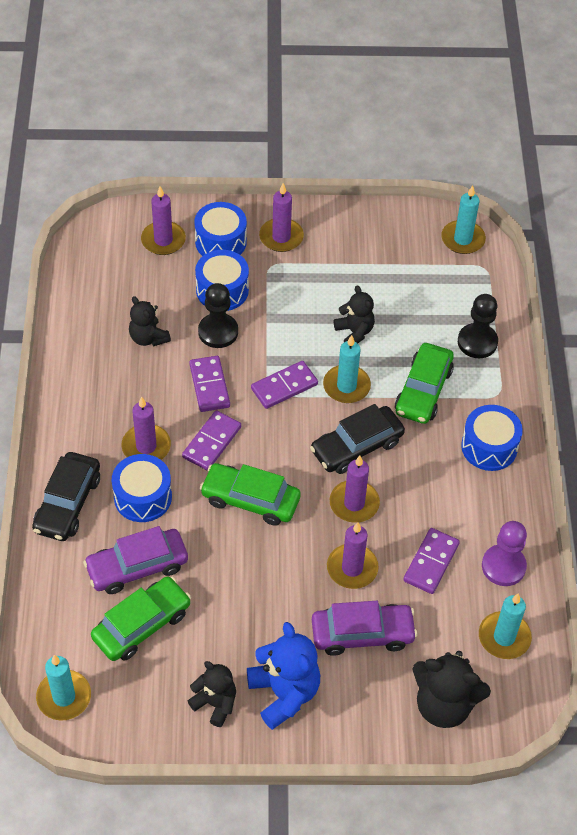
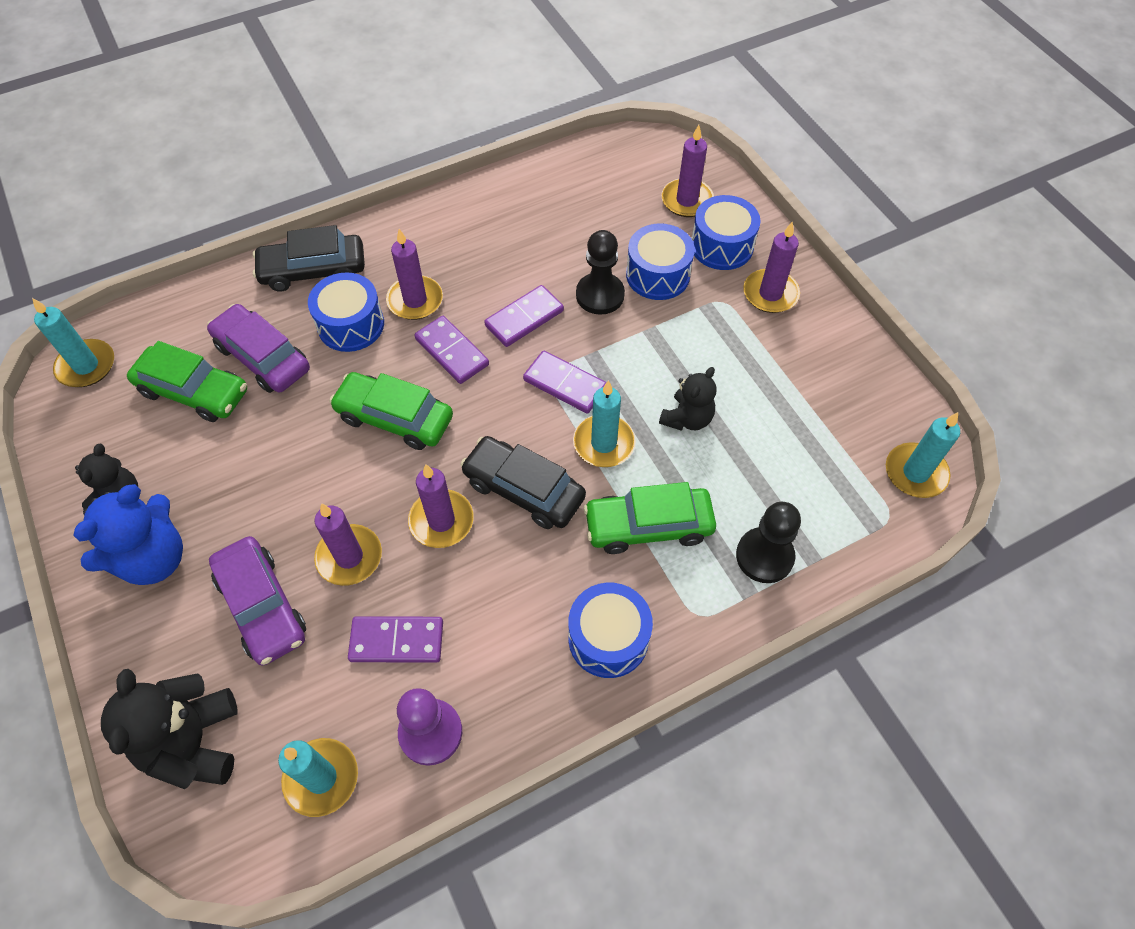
camera: 65 degrees right, 5 degrees up
(148, 338) = (553, 243): black teddy bear -> none
(212, 442) = (451, 352): purple domino -> purple domino turned 45 degrees clockwise
(250, 500) = (394, 418): green car -> green car turned 60 degrees counterclockwise

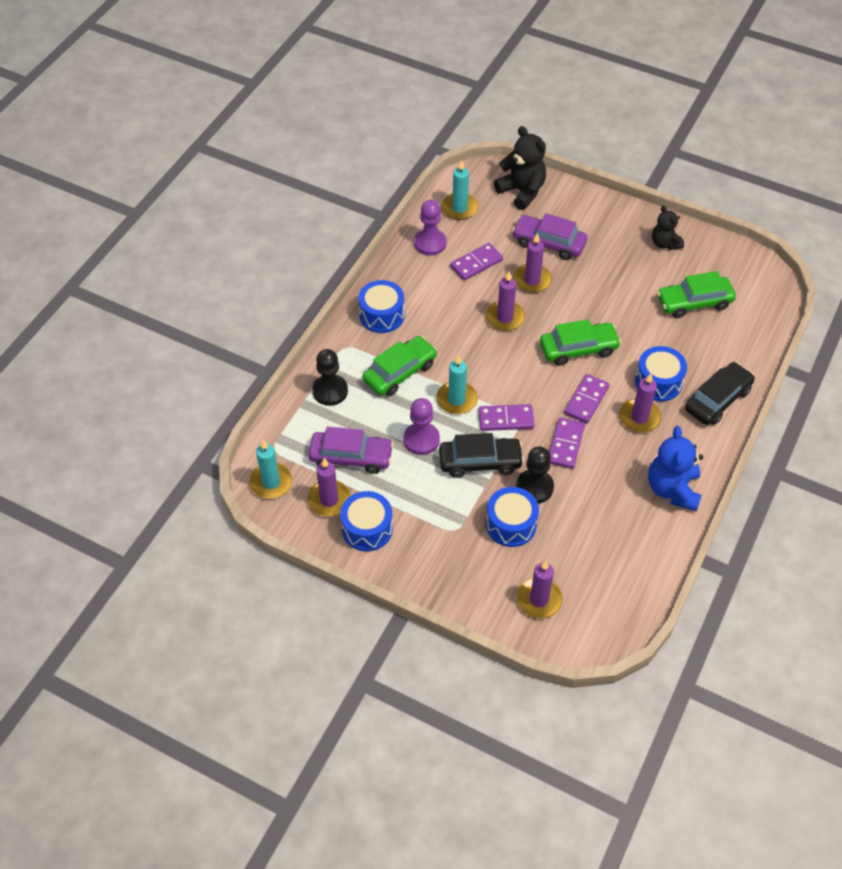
camera: 145 degrees right, 5 degrees down
(86, 366) = (763, 282): turquoise candle -> none
(153, 558) = (618, 232): blue teddy bear -> blue teddy bear (672, 489)
(263, 357) = (682, 338): purple car -> purple car (351, 457)
(451, 352) = (586, 400): purple domino -> purple domino turned 75 degrees counterclockwise
(524, 489) = (478, 353): black car -> black car (480, 462)
(687, 418) = (421, 439): black teddy bear -> purple pawn
(721, 246) = (486, 574): blue drum -> blue drum (367, 529)
(770, 294) = (428, 555): purple candle -> purple candle (329, 500)

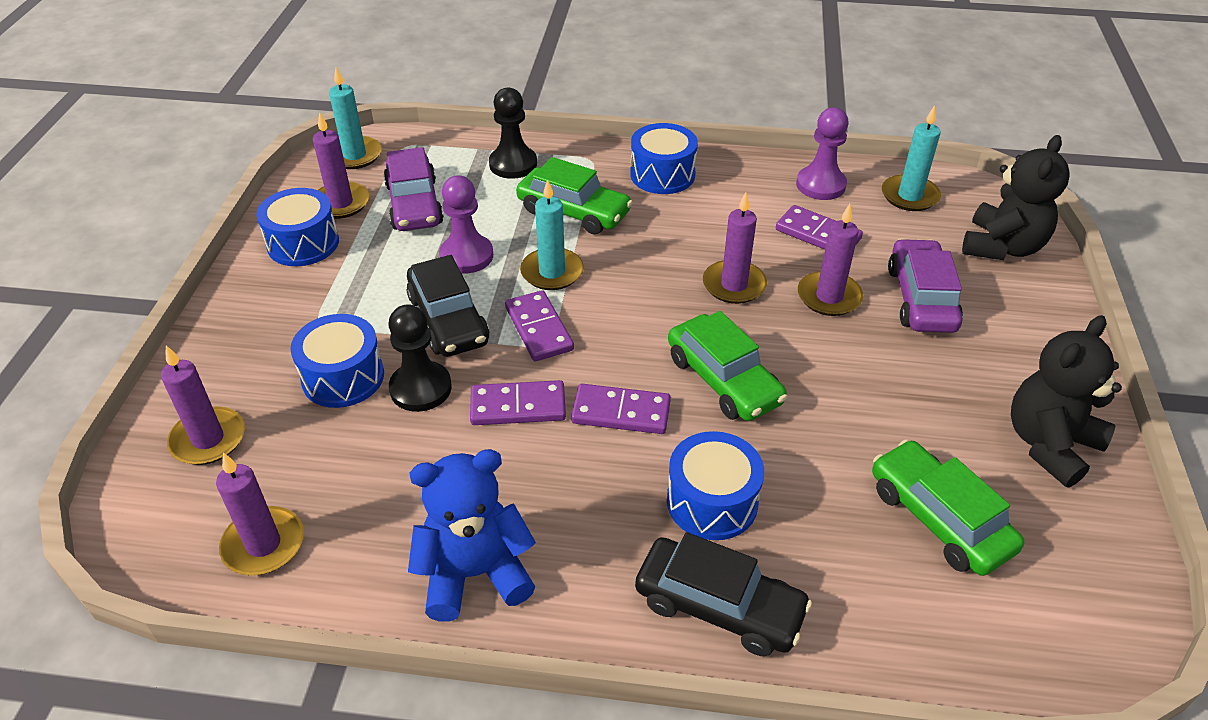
camera: 70 degrees right, 10 degrees down
(639, 417) = (617, 491): purple candle -> purple candle (263, 544)
(665, 243) = (1049, 444): black teddy bear -> black teddy bear, size x1.58

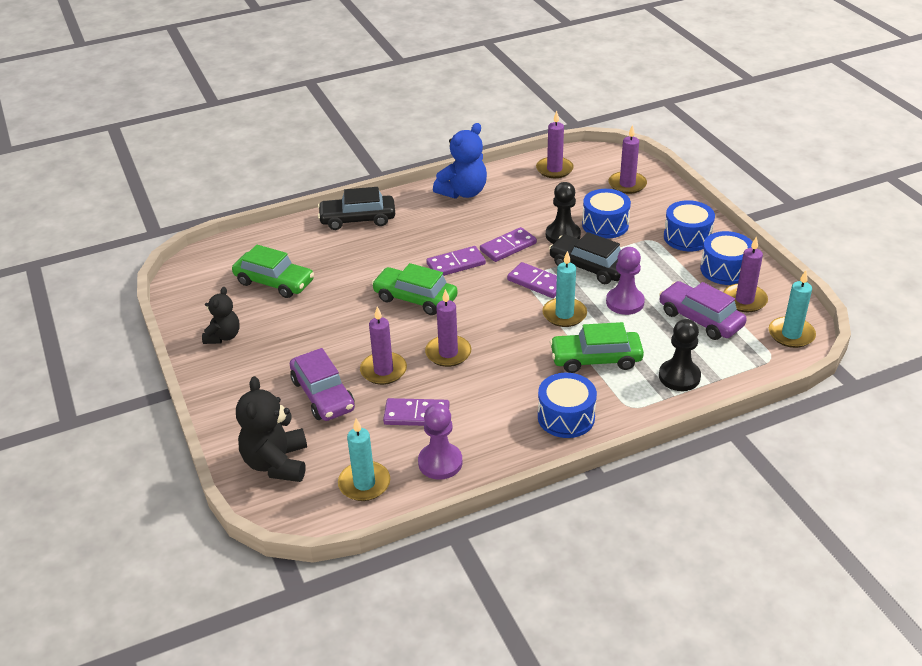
camera: 150 degrees right, 5 degrees down
(712, 502) = (384, 248): blue drum -> blue drum (687, 237)
(1049, 444) = (223, 336): black teddy bear -> black teddy bear, size x0.63

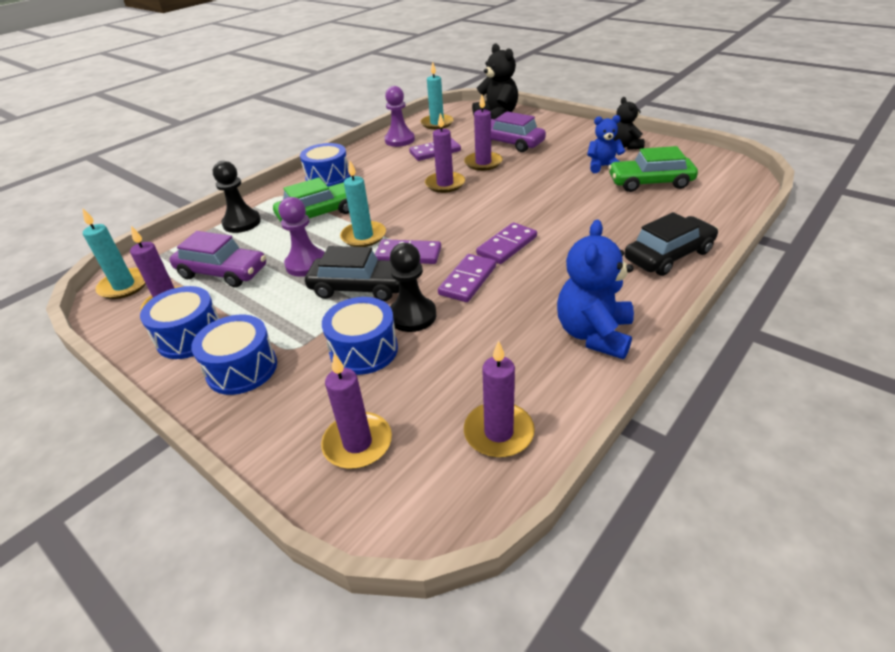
camera: 155 degrees right, 0 degrees up
(283, 317) = (603, 166): none -> blue teddy bear
(415, 298) = (512, 208): green car -> none

